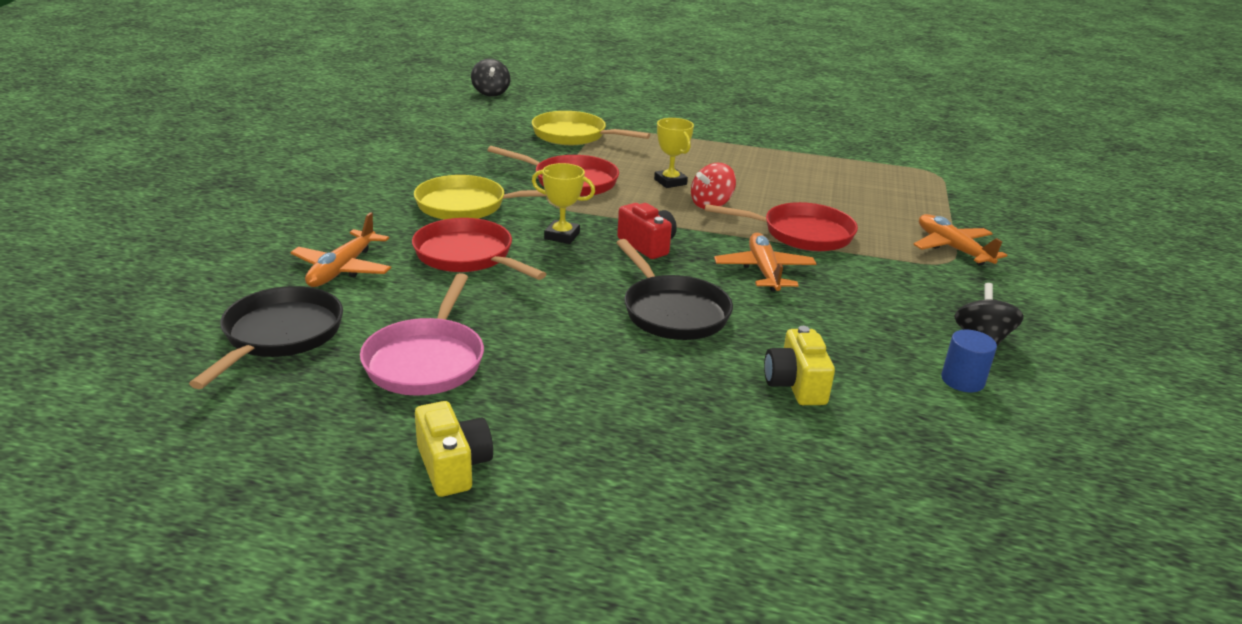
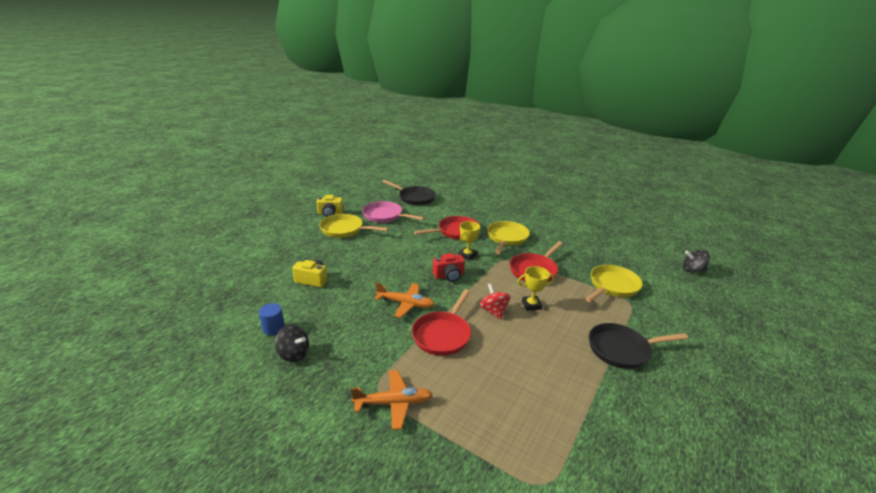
camera: 110 degrees right, 0 degrees up
(343, 269) = (455, 209): orange plane -> none
(545, 406) = (344, 230): none -> yellow pan
(672, 312) = (384, 267): black pan -> black pan (622, 349)

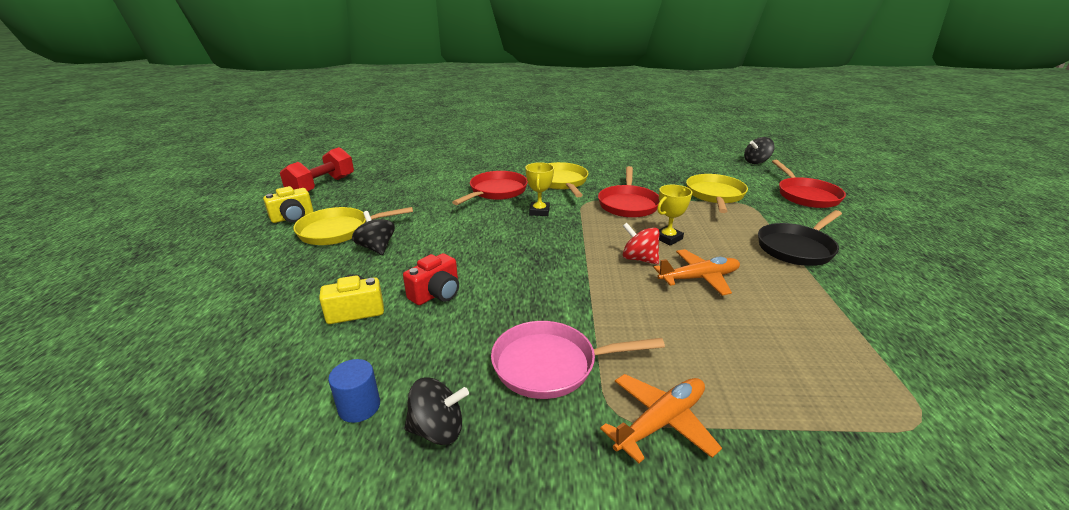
camera: 30 degrees left, 0 degrees up
(353, 247) = (376, 248): none -> black spinning top
(361, 196) = (322, 186): none -> red dumbbell
(385, 216) = (382, 199): pink pan -> pink pan (551, 365)
(405, 304) = (528, 290): orange plane -> orange plane (698, 278)
(414, 198) = (401, 170): black pan -> none
(443, 334) = (616, 307): red pan -> red pan (806, 195)
(449, 276) = (544, 240): red camera -> red camera (436, 294)

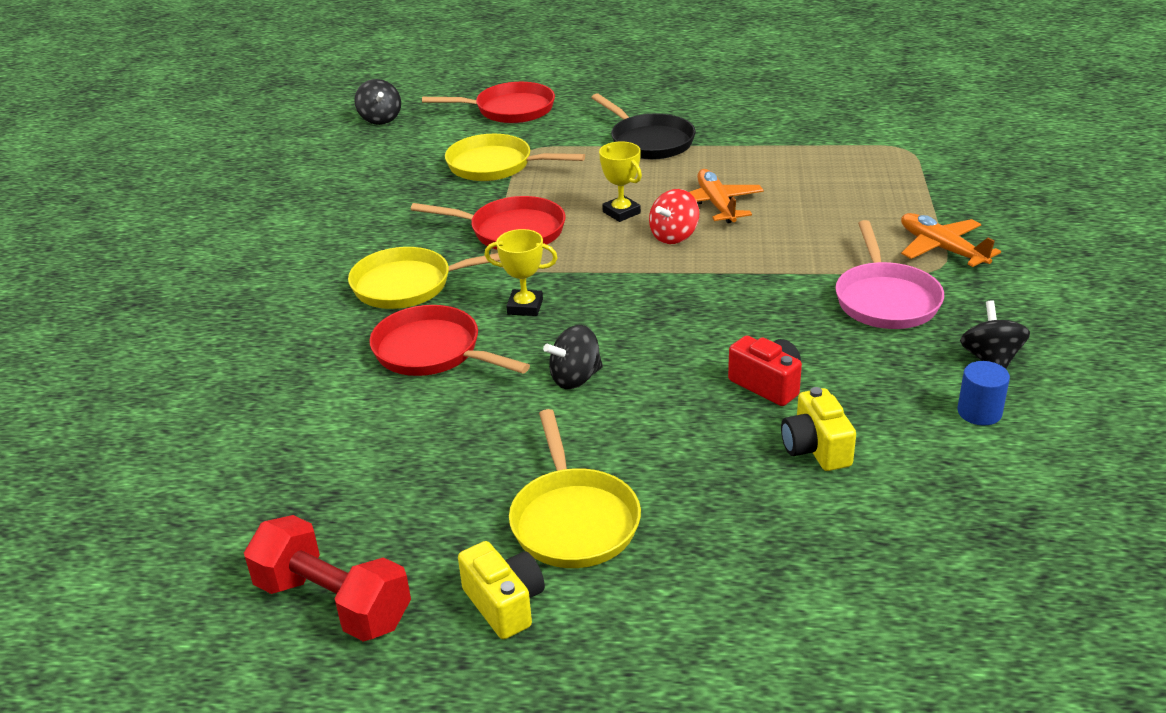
camera: 85 degrees left, 5 degrees up
(376, 248) = (640, 461): black spinning top -> black spinning top (575, 378)

